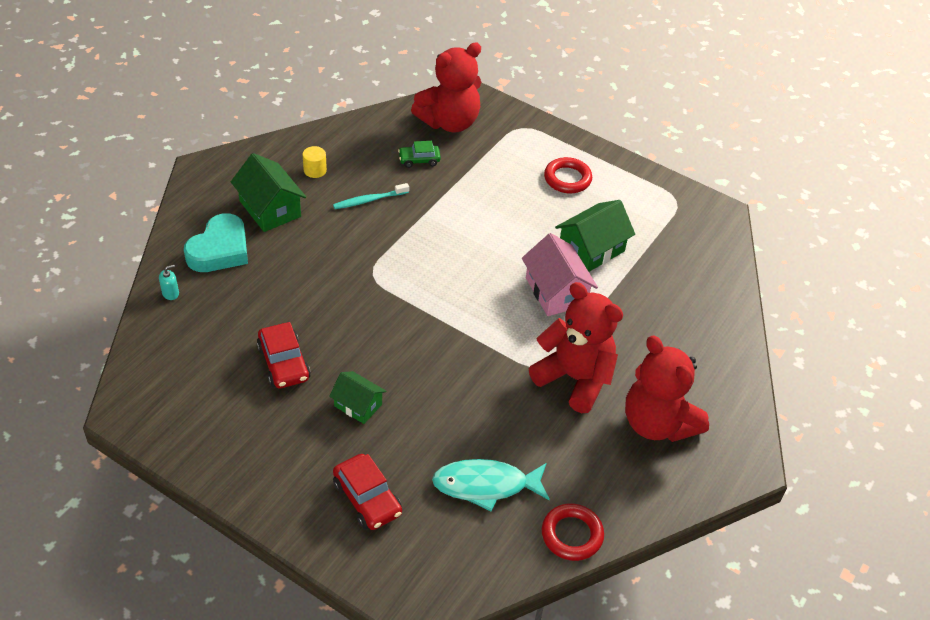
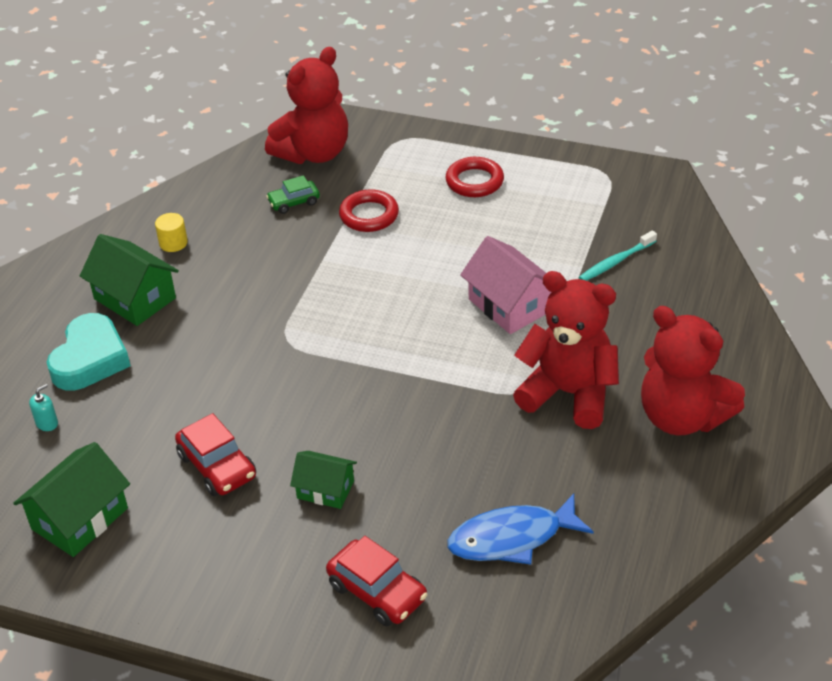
camera: 10 degrees left, 5 degrees down
(369, 200) = (251, 260): turquoise toothbrush -> turquoise toothbrush (616, 262)
(486, 485) = (512, 538): turquoise fish -> blue fish
(572, 535) = (633, 565): red ring -> red ring (369, 215)
(591, 250) = (532, 250): green house -> green house (80, 519)

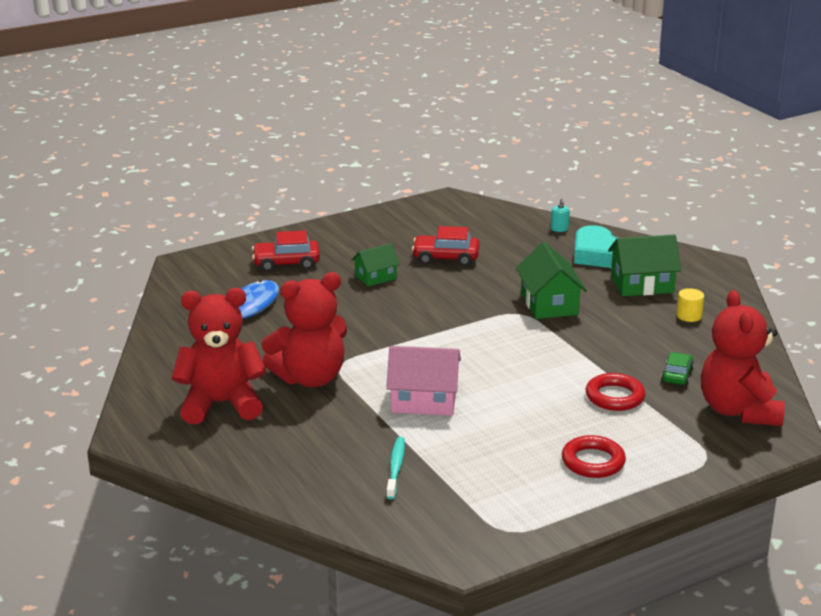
camera: 130 degrees right, 15 degrees down
(80, 519) = (469, 216): green house -> green house (549, 304)

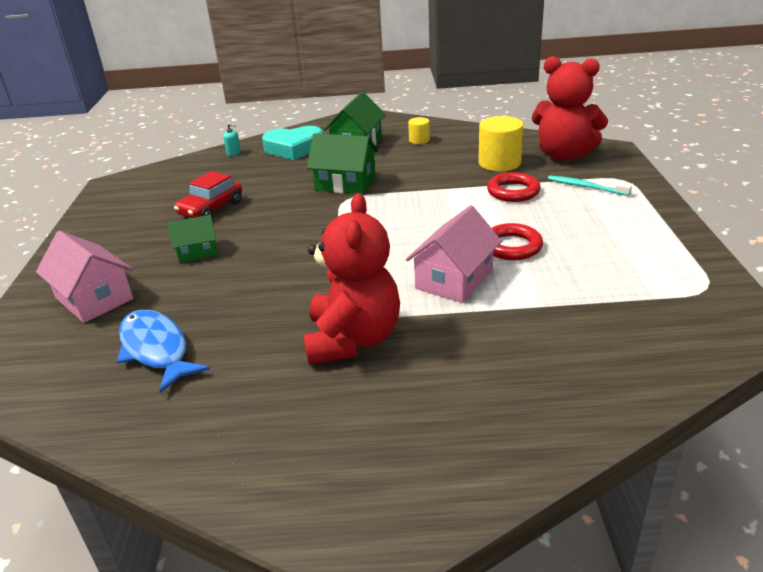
camera: 60 degrees left, 5 degrees up
(221, 404) = (353, 425): red teddy bear -> none
(286, 263) = (94, 298): red car -> pink house
(375, 277) = (197, 251): green house -> green house turned 75 degrees clockwise
(396, 468) = (570, 325): turquoise toothbrush -> turquoise toothbrush (585, 187)
(593, 461) = (607, 223): red ring -> red ring (512, 246)
(677, 375) = (499, 163): green car -> yellow cylinder

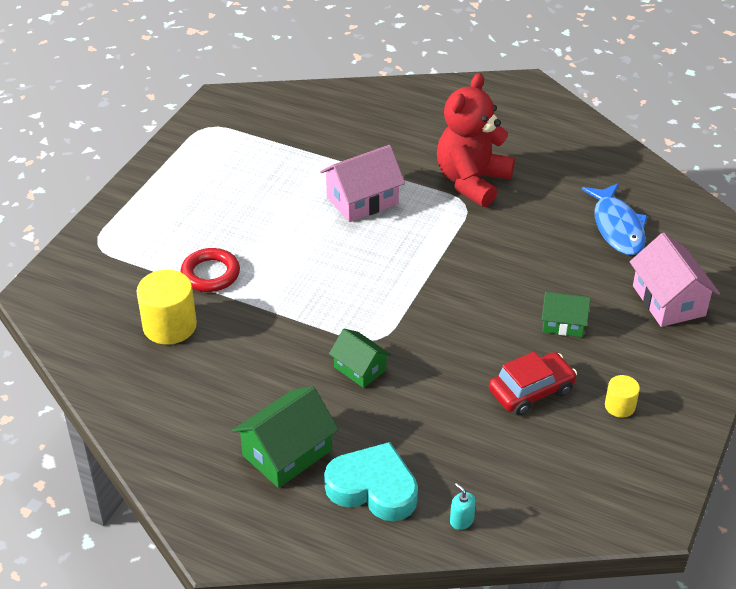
camera: 155 degrees left, 10 degrees up
(345, 183) = (360, 368): green house -> green house, size x0.63
(419, 140) = (204, 421): yellow cylinder -> yellow cylinder (620, 406)
(512, 246) = (287, 211): red ring -> none
(564, 155) = (92, 307): red teddy bear -> none
(585, 187) = (142, 250): turquoise toothbrush -> none

